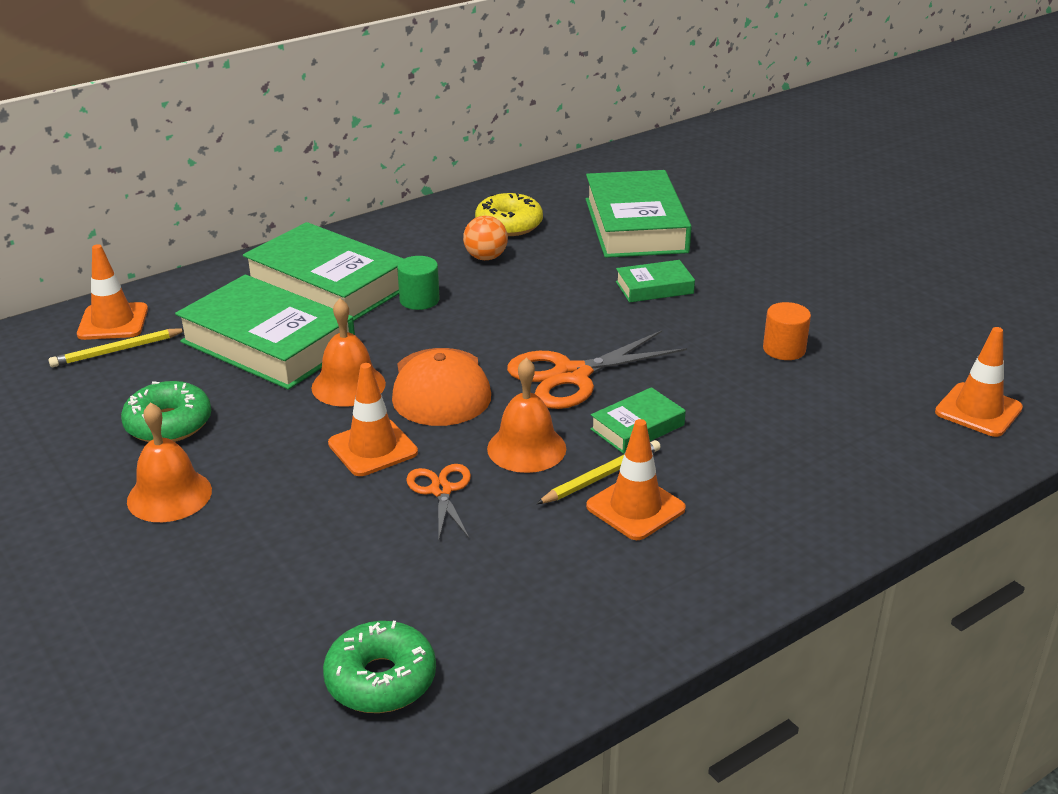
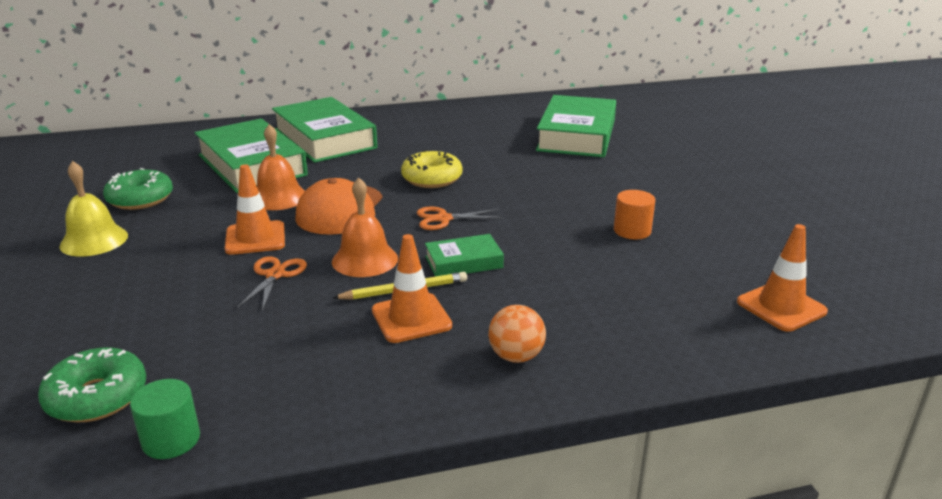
camera: 20 degrees right, 5 degrees down
(113, 322) = (171, 138): orange traffic cone -> none
(117, 351) = (156, 154): yellow pencil -> none
(169, 495) = (94, 240): orange bell -> yellow bell
(419, 300) = (377, 156): green cylinder -> green cylinder (171, 440)
(486, 257) = (448, 139): orange ball -> orange ball (516, 356)
(509, 225) = (482, 123): yellow donut -> yellow donut (432, 179)
(571, 375) = (443, 219): orange scissors -> orange scissors, size x0.57
(654, 287) = (558, 174): green book -> none

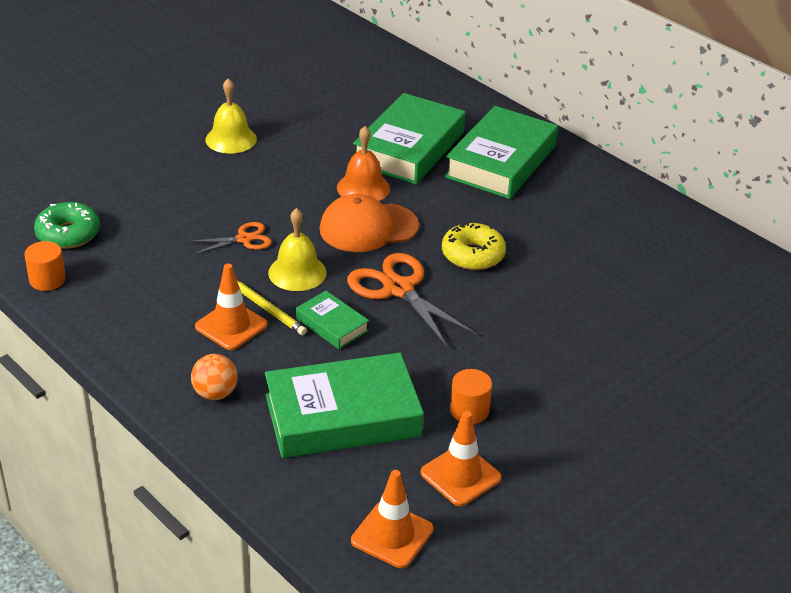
camera: 60 degrees right, 10 degrees up
(140, 199) = (305, 126): green donut -> none
(171, 440) = (47, 280): green cylinder -> orange cylinder
(255, 238) = (289, 206): orange traffic cone -> orange traffic cone (460, 475)
(365, 260) = (297, 272): orange bell -> yellow bell
(443, 219) = (398, 289): orange scissors -> orange scissors, size x1.77
(576, 135) = (676, 317): green book -> green book (342, 415)

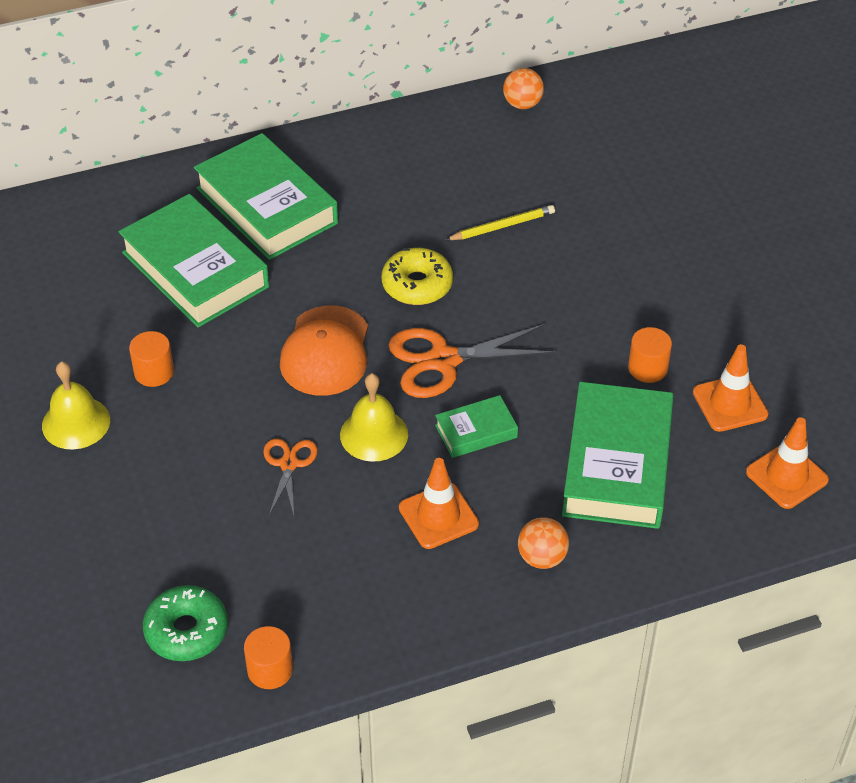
camera: 65 degrees left, 10 degrees up
(267, 309) = (424, 477): yellow pencil -> yellow pencil (502, 226)
(297, 157) = (154, 372): none -> orange cylinder
(363, 188) = (249, 333): orange bell -> none
(740, 261) = (522, 104): none -> orange ball

